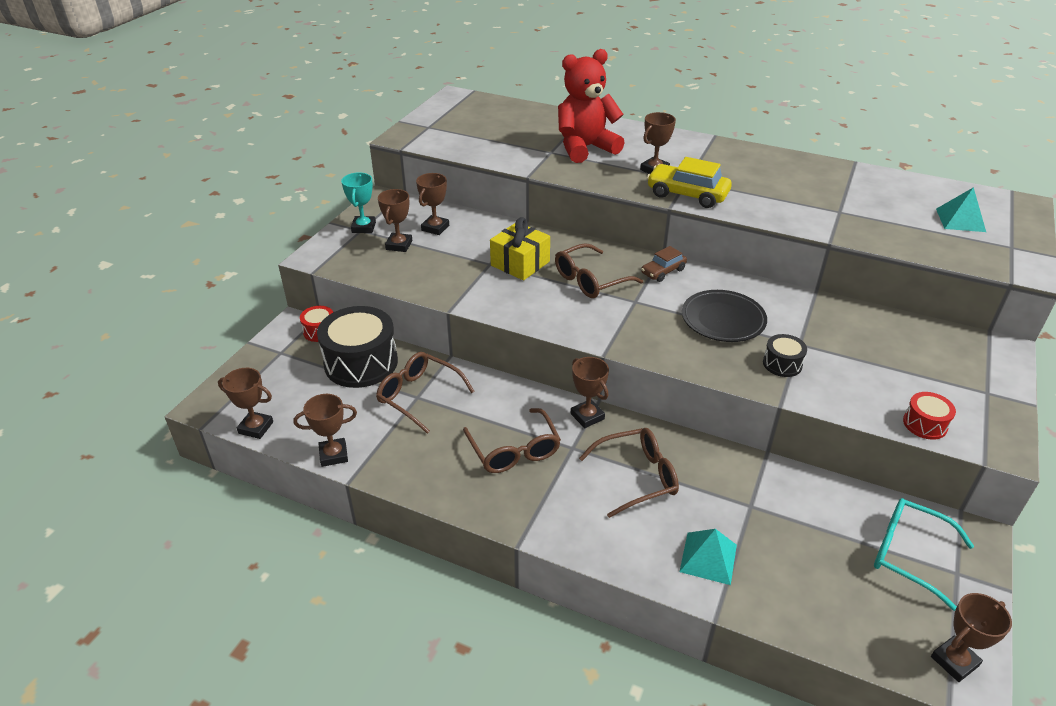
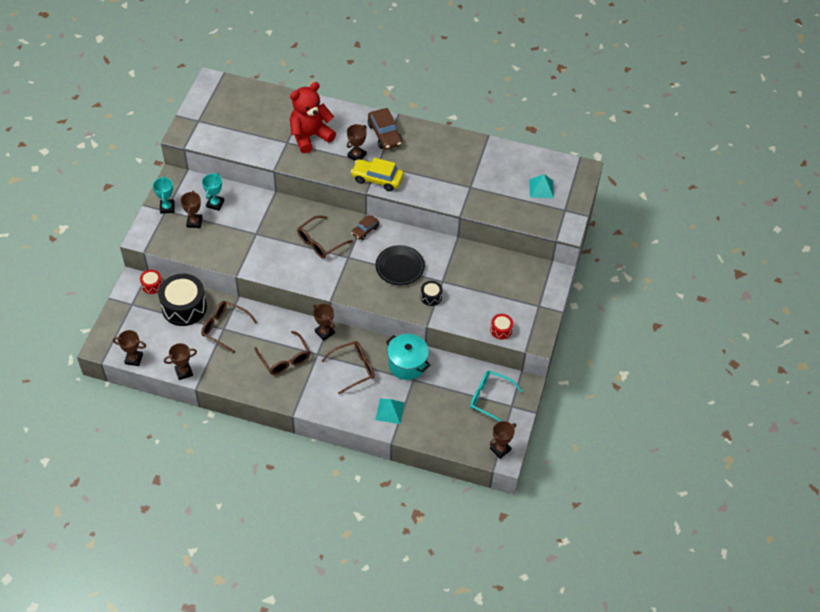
camera: 10 degrees left, 15 degrees up
(435, 228) = (215, 204): brown trophy -> turquoise trophy
(520, 263) = (275, 232): yellow gift -> none
(696, 152) = (384, 134): none -> brown car
(737, 478) = (407, 364): none -> turquoise pot

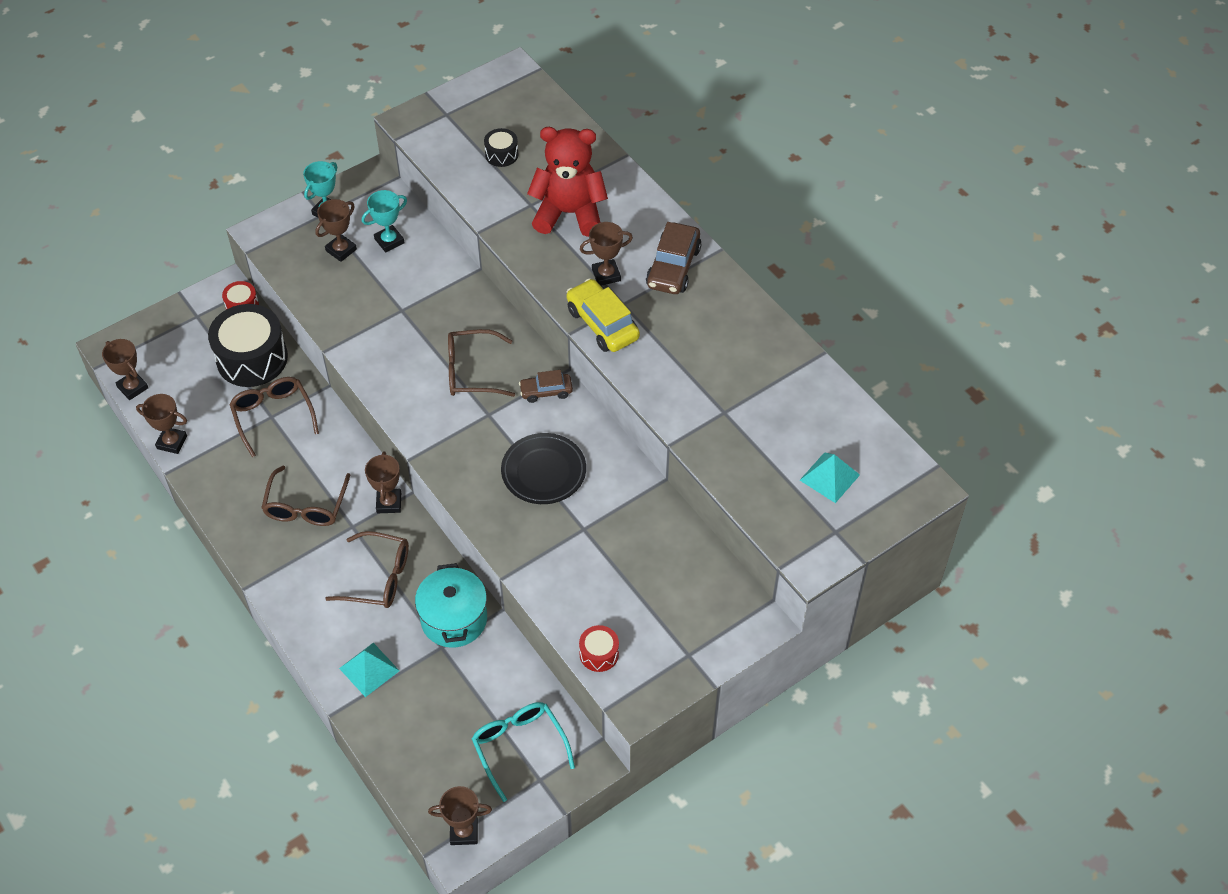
camera: 40 degrees right, 0 degrees up
(431, 297) = (546, 541): black drum -> black drum (501, 154)

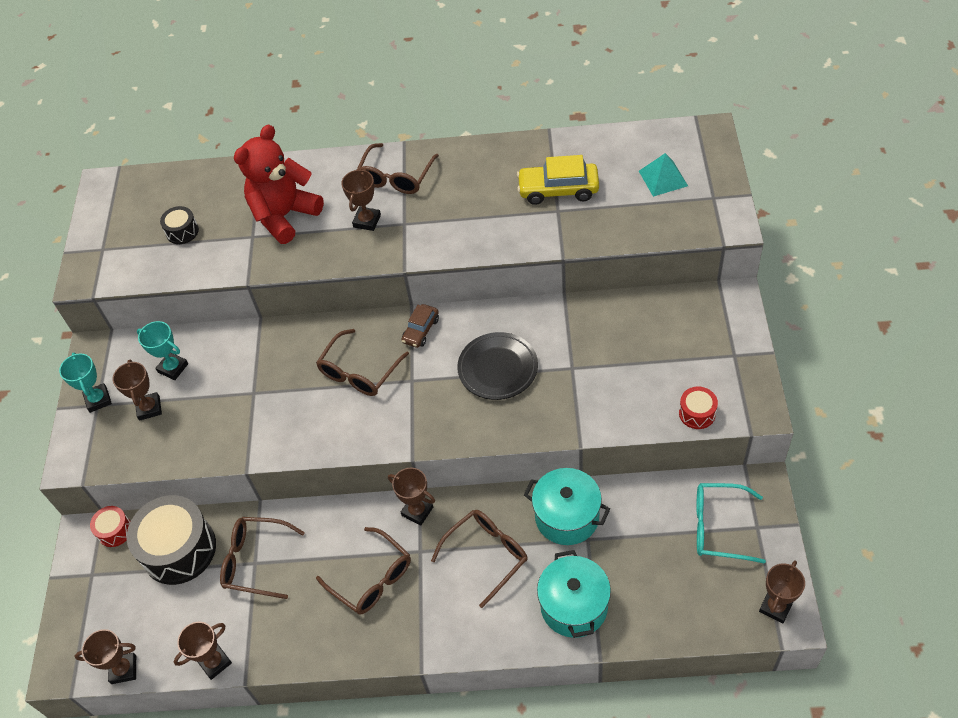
camera: 50 degrees left, 0 degrees up
(369, 669) = (574, 606): turquoise pyramid -> turquoise pot
(389, 241) = (173, 368): turquoise trophy -> turquoise trophy turned 60 degrees counterclockwise
(602, 324) = (413, 245): yellow car -> yellow car (558, 190)
(673, 267) = (396, 177): brown car -> brown glasses

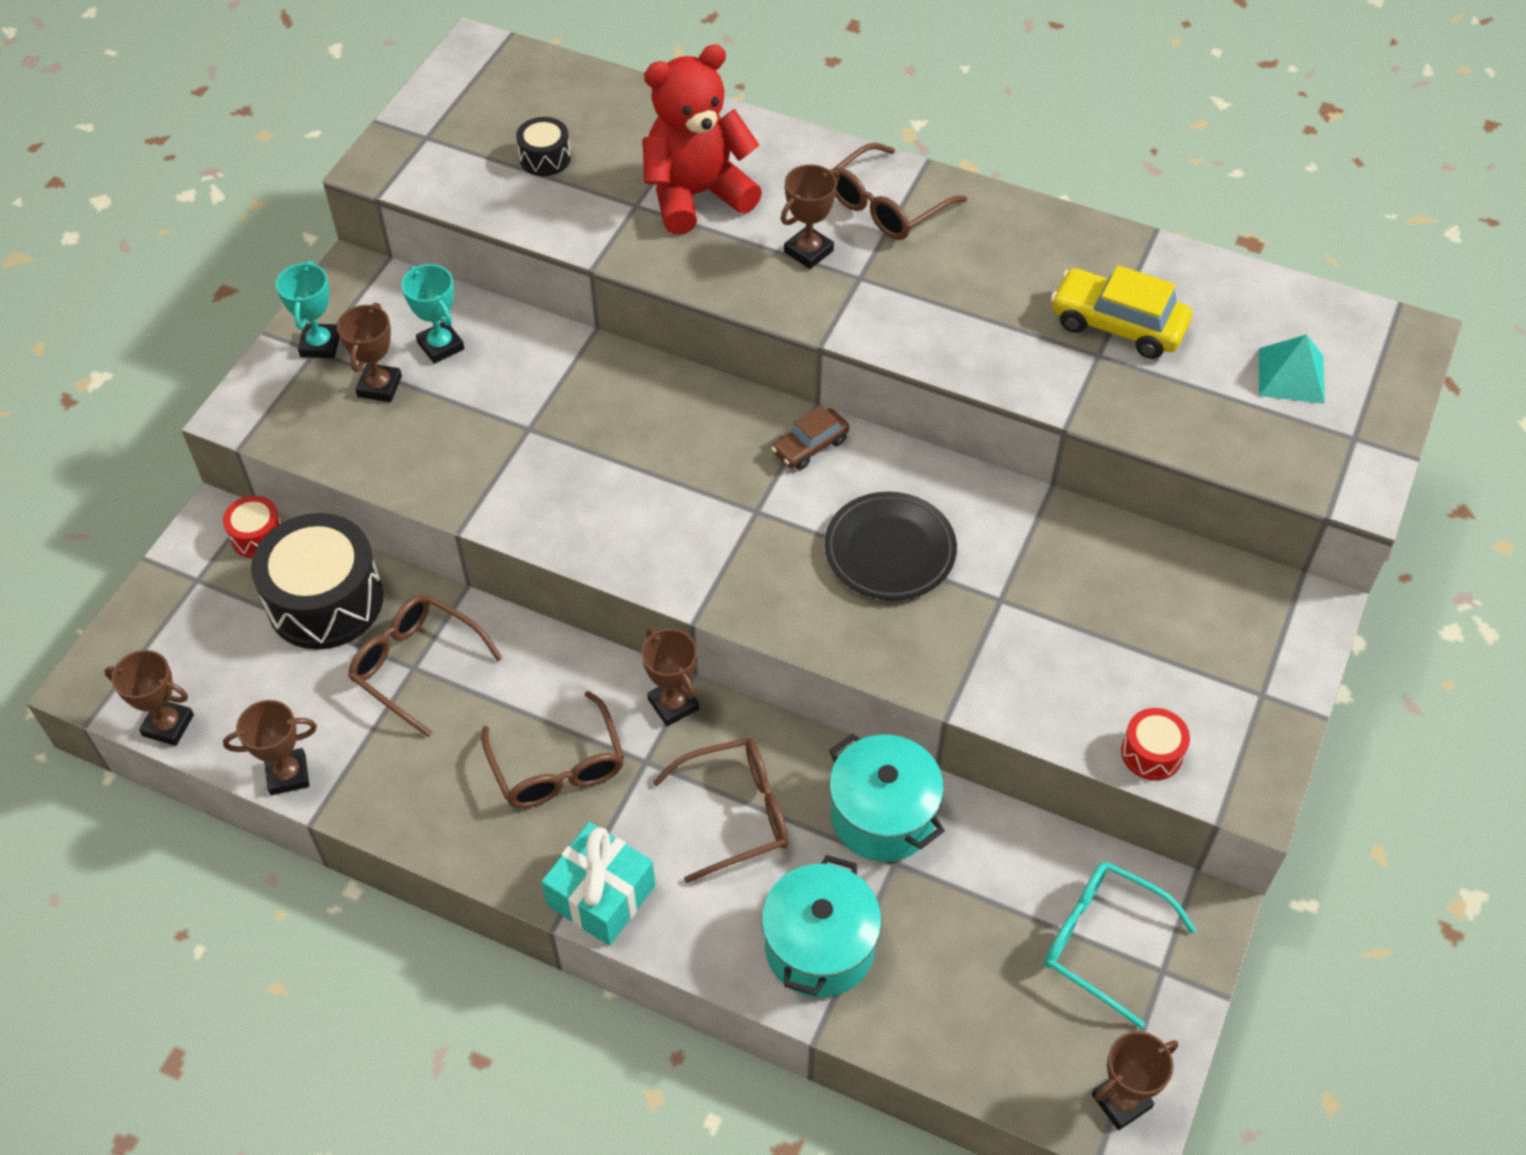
camera: 20 degrees right, 0 degrees up
(359, 372) = (689, 465): brown glasses -> none
(438, 639) = (601, 895): none -> turquoise gift

